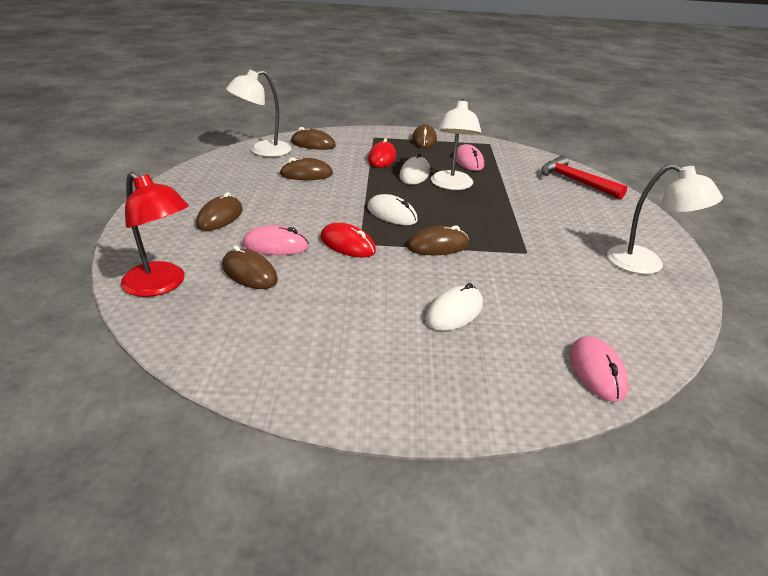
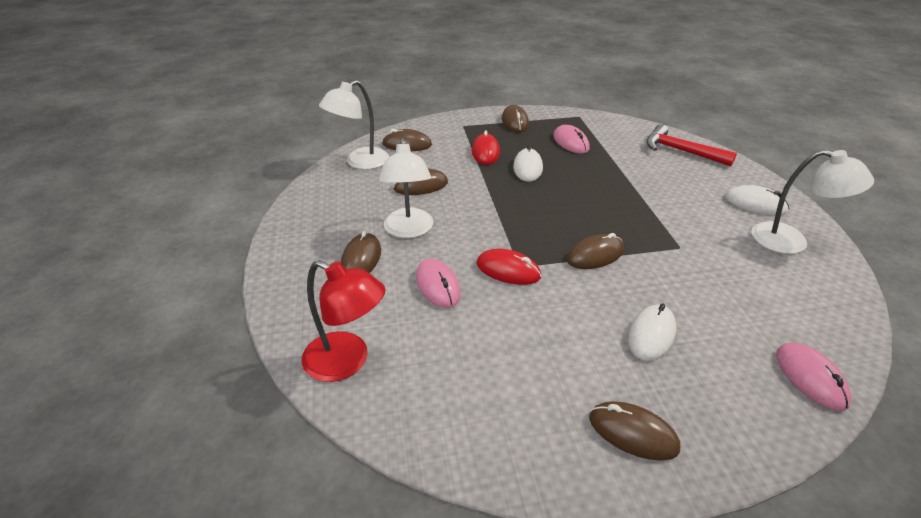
camera: 10 degrees left, 5 degrees up
(249, 273) = (430, 327): brown mouse -> brown mouse (633, 433)
(276, 245) = (438, 285): pink mouse -> pink mouse turned 75 degrees clockwise
(392, 214) = (531, 223): white mouse -> white mouse (755, 204)
(451, 185) = (570, 176): white lamp -> white lamp (409, 230)

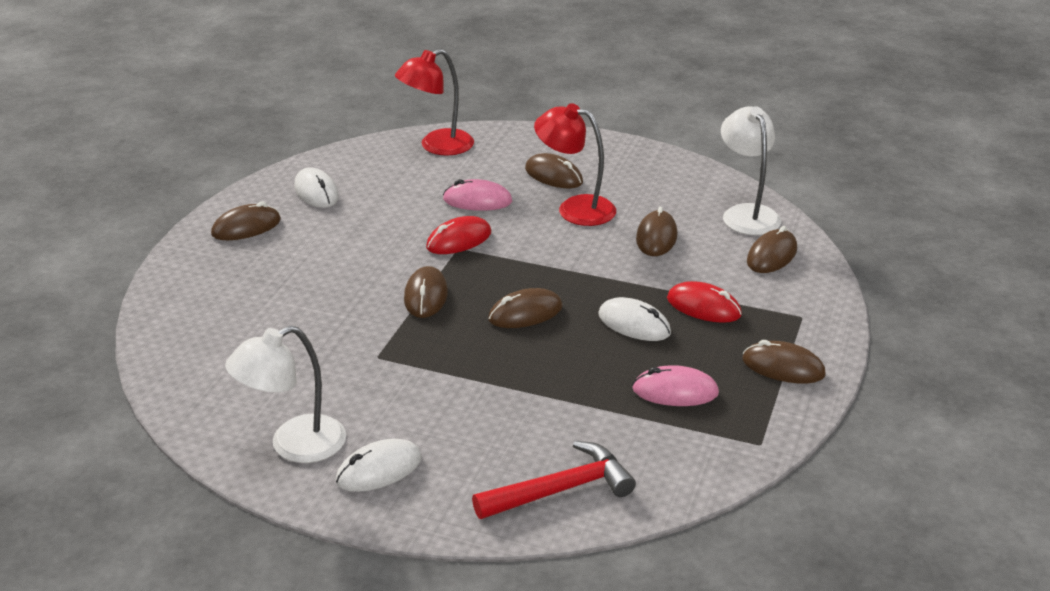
camera: 120 degrees right, 5 degrees down
(409, 230) = (575, 208): white lamp -> red lamp
(562, 207) = (525, 313): none -> brown mouse
(651, 335) = (304, 277): white mouse -> white mouse (316, 192)
(810, 378) = (172, 328): pink mouse -> none

